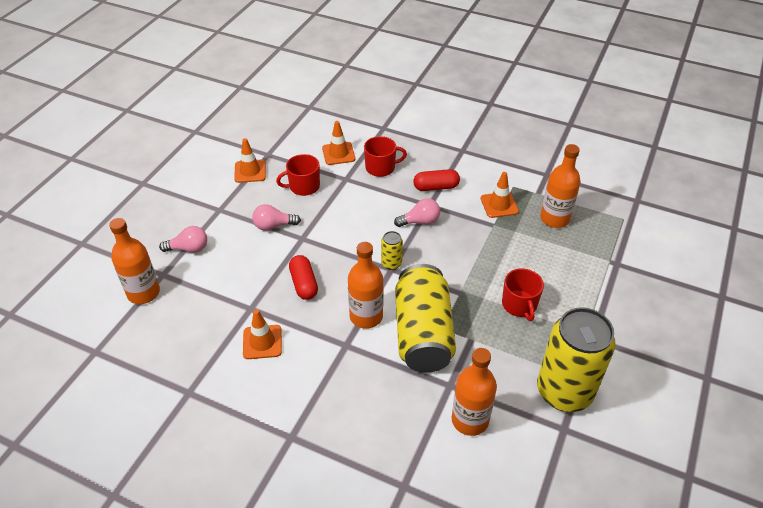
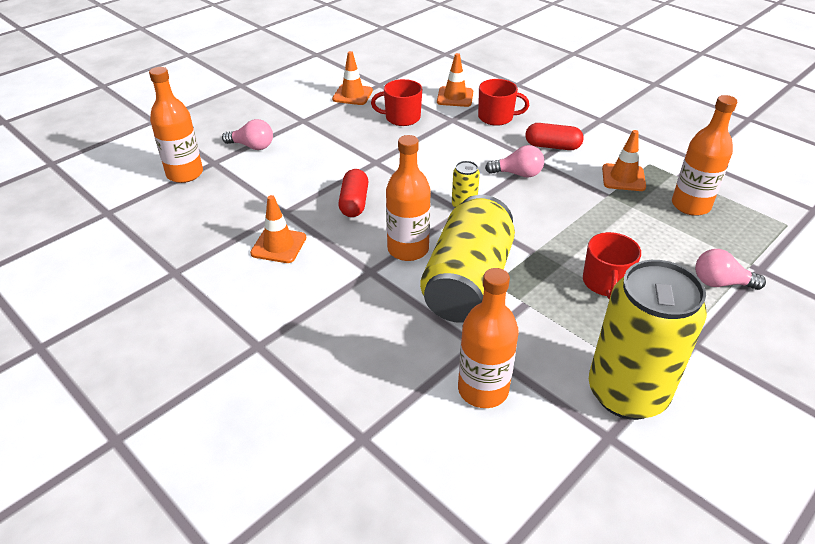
camera: 20 degrees right, 5 degrees down
(273, 225) = (350, 145): pink light bulb -> pink light bulb (720, 283)

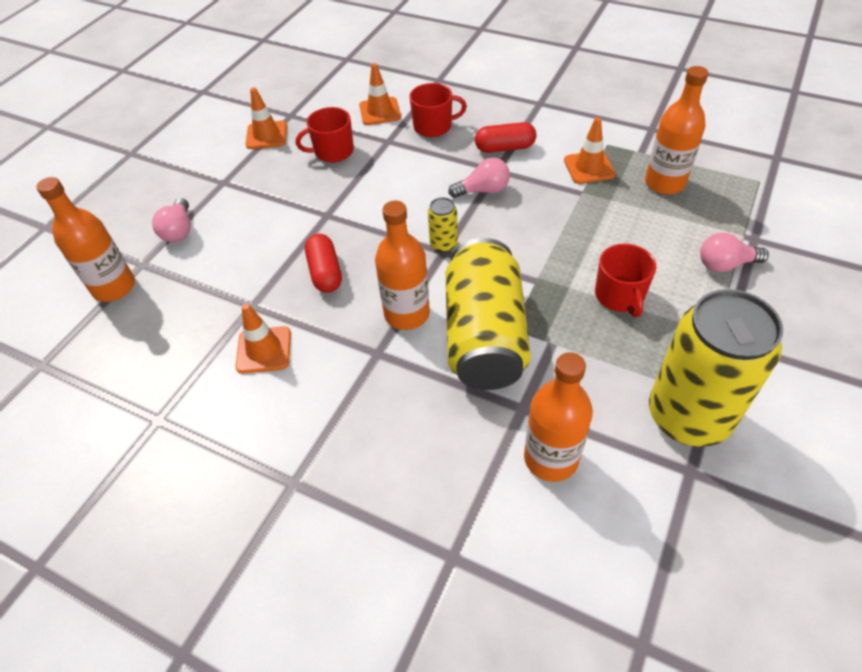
camera: 15 degrees left, 10 degrees up
(252, 146) = (179, 230): pink light bulb -> pink light bulb turned 90 degrees clockwise

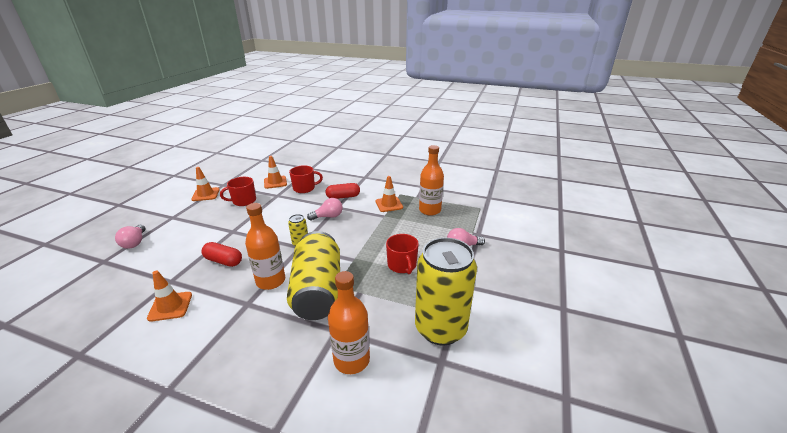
camera: 10 degrees left, 20 degrees down
(114, 287) = (78, 275): orange bottle -> none
(325, 272) = (223, 261): red capsule -> red capsule turned 45 degrees counterclockwise

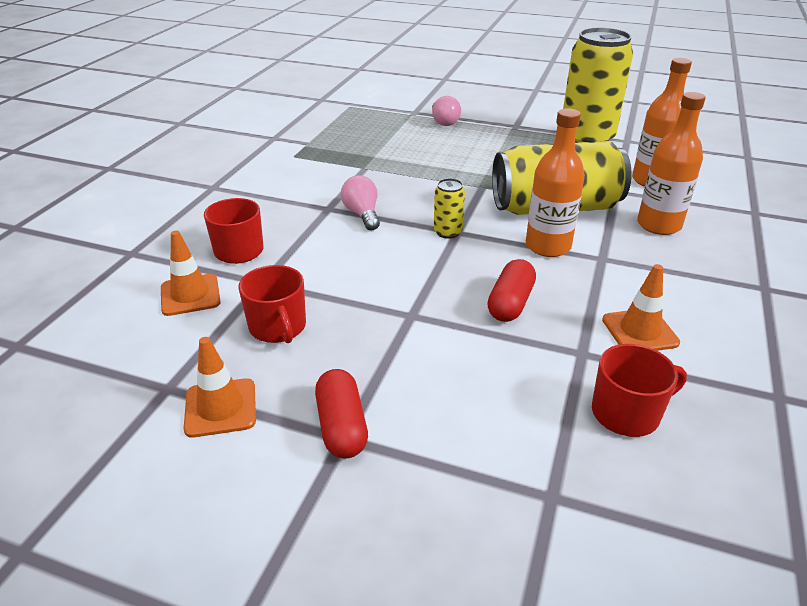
camera: 90 degrees left, 5 degrees up
(135, 242) = (467, 467): pink light bulb -> none
(343, 197) = (291, 204): red capsule -> red capsule (341, 426)
(389, 204) = (328, 164): orange traffic cone -> none
(402, 265) = (488, 156): red mug -> red mug (627, 413)
(430, 210) = (351, 136): orange bottle -> orange bottle (658, 225)

